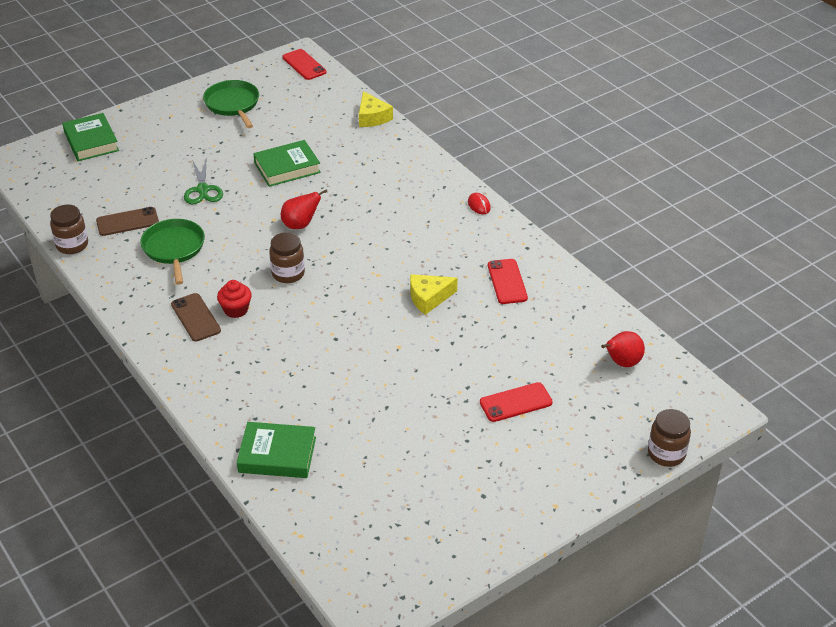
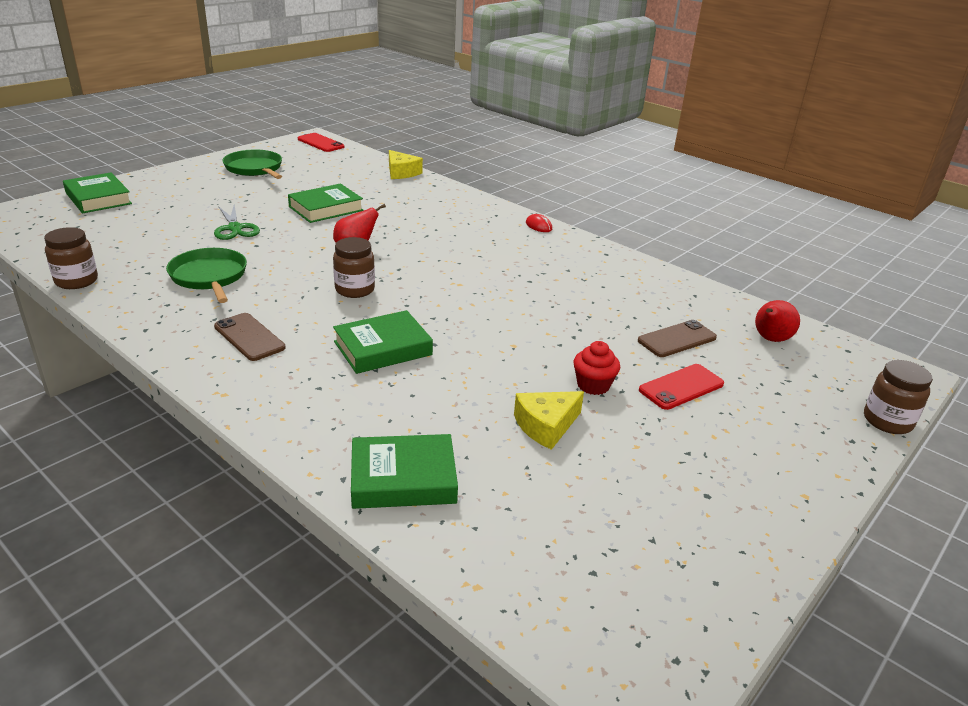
camera: 15 degrees left, 10 degrees down
(127, 222) = (147, 258): brown phone -> brown phone (677, 339)
(236, 310) = (300, 326): red cupcake -> red cupcake (593, 385)
(294, 339) = (383, 348): none -> green book
(429, 298) = (526, 300): yellow cheese -> yellow cheese (546, 426)
(507, 282) = (602, 281): red phone -> none

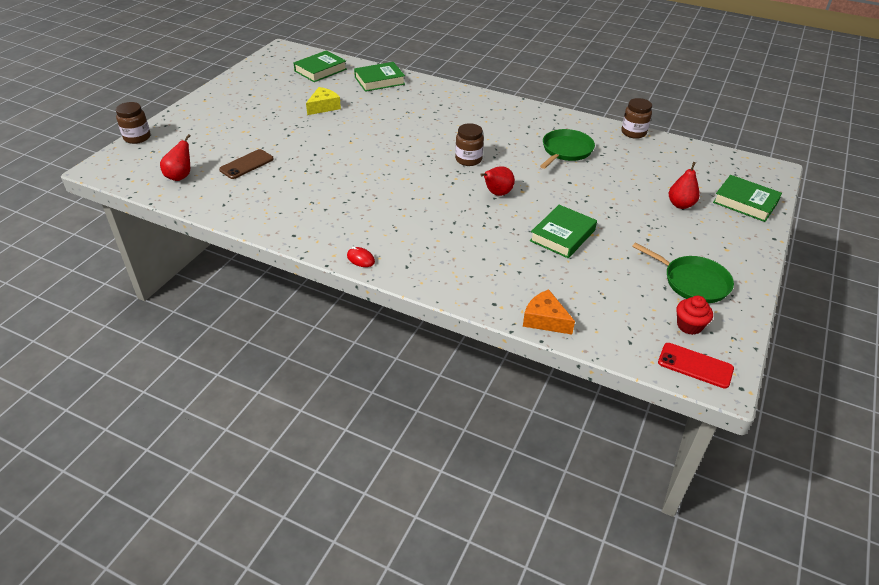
camera: 165 degrees right, 10 degrees up
(168, 208) = (680, 205): none -> red pear
(209, 277) = (566, 150): green pan -> green pan turned 105 degrees counterclockwise
(235, 228) = (603, 194): green scissors -> none
(249, 337) = (498, 120): brown phone -> none
(383, 348) = (423, 127): green book -> green book (320, 70)
(401, 172) = (545, 320): yellow cheese -> orange cheese
(593, 385) = (301, 128): red cupcake -> red cupcake (689, 326)
(681, 387) = (251, 136): red phone -> none

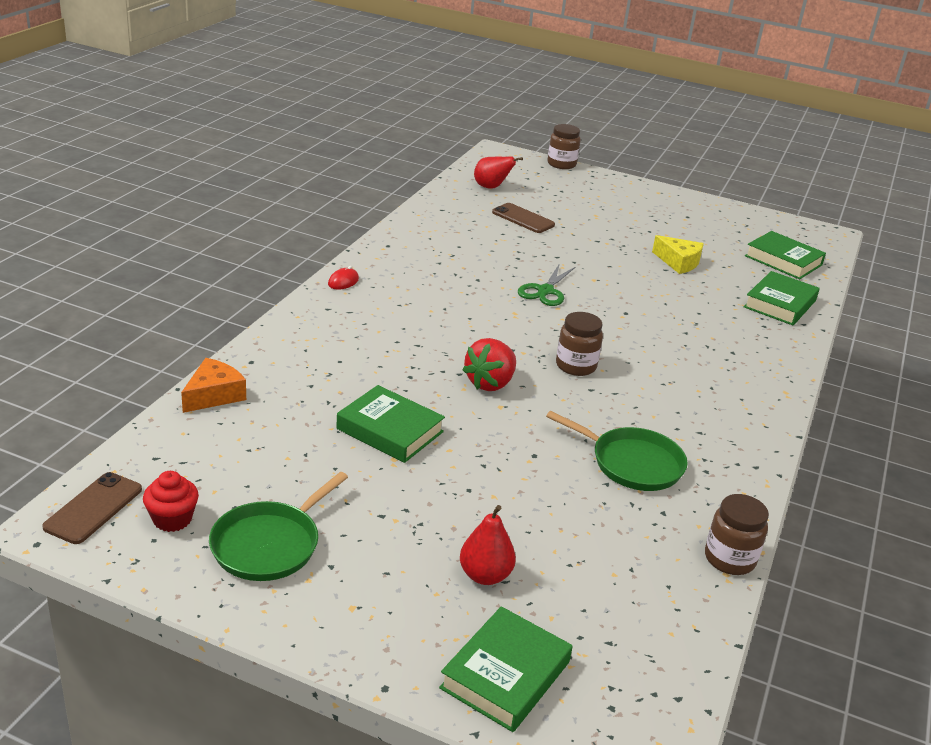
camera: 85 degrees right, 10 degrees down
(369, 163) = (545, 291): none -> green scissors
(379, 80) = (780, 304): green book -> green book turned 60 degrees clockwise
(497, 193) = (490, 383): red pear -> red strawberry
(695, 365) = (93, 508): red phone -> brown phone

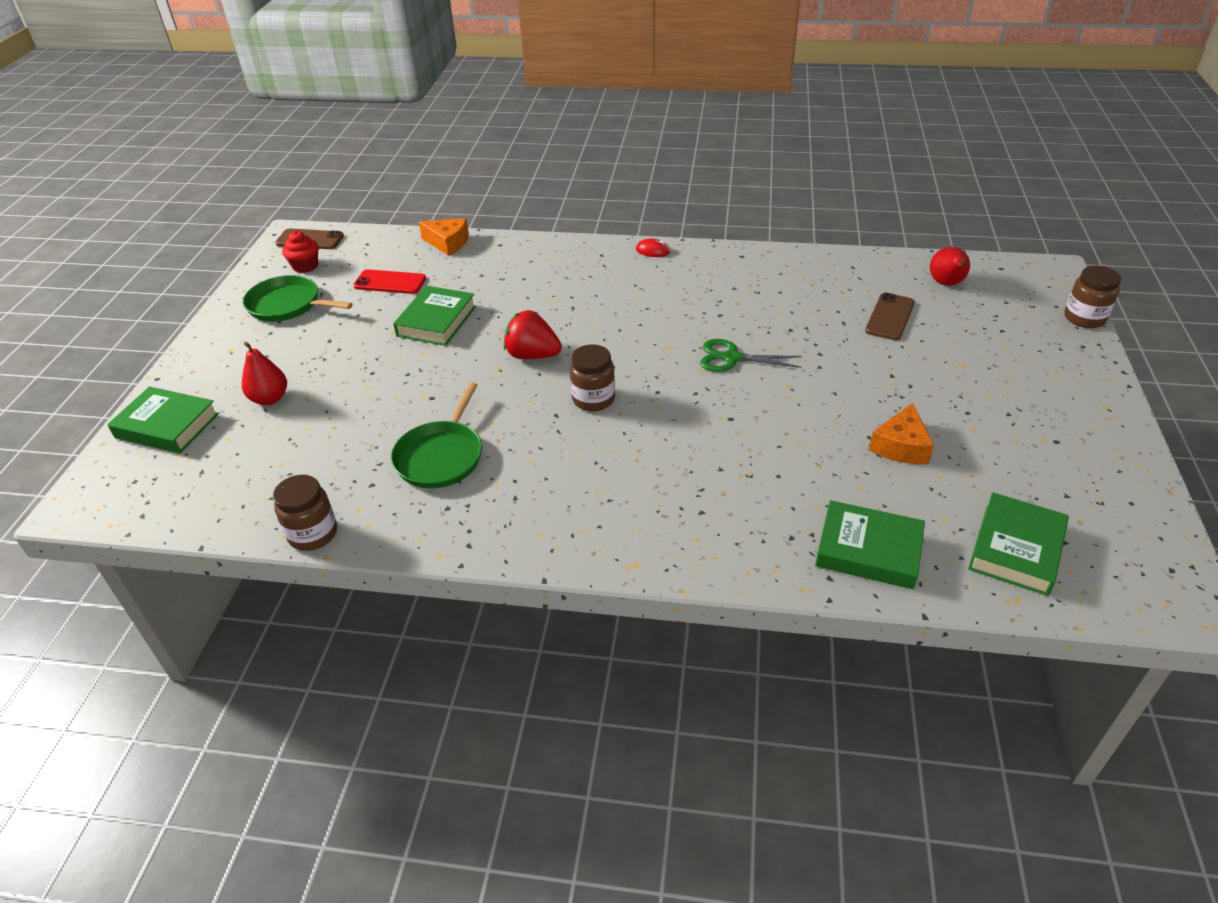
camera: 80 degrees right, 10 degrees up
(277, 451) = (390, 282): none -> red phone
(678, 262) = (901, 446): yellow cheese -> orange cheese

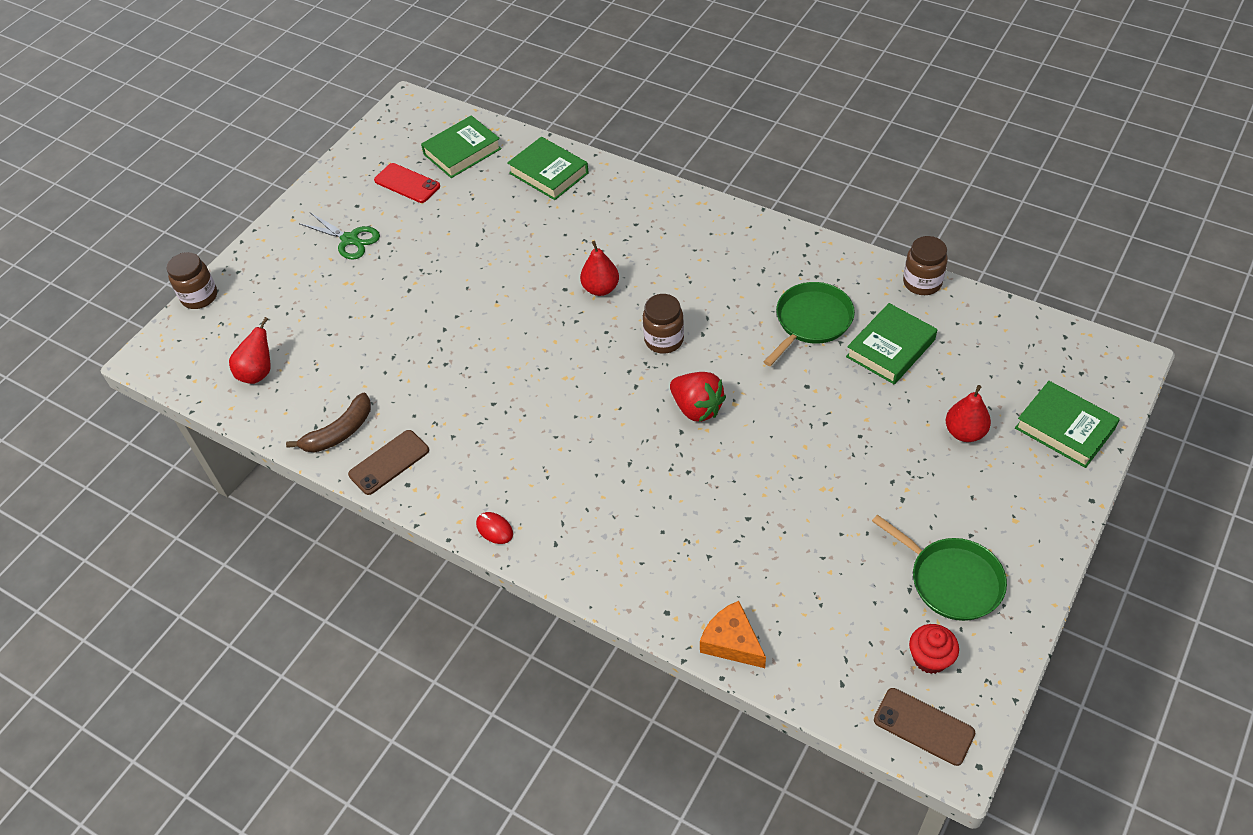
camera: 155 degrees left, 10 degrees up
(390, 282) = (822, 581): red phone -> red phone (407, 183)
(437, 321) = (780, 490): green book -> green book (890, 348)
(691, 428) = (600, 288): none -> red pear
(732, 358) = (520, 347): green scissors -> green scissors (350, 240)
(829, 268) = (339, 432): none -> brown banana
(890, 317) = (348, 350): brown phone -> brown phone (389, 462)
(901, 446) = (462, 231): orange cheese -> none

